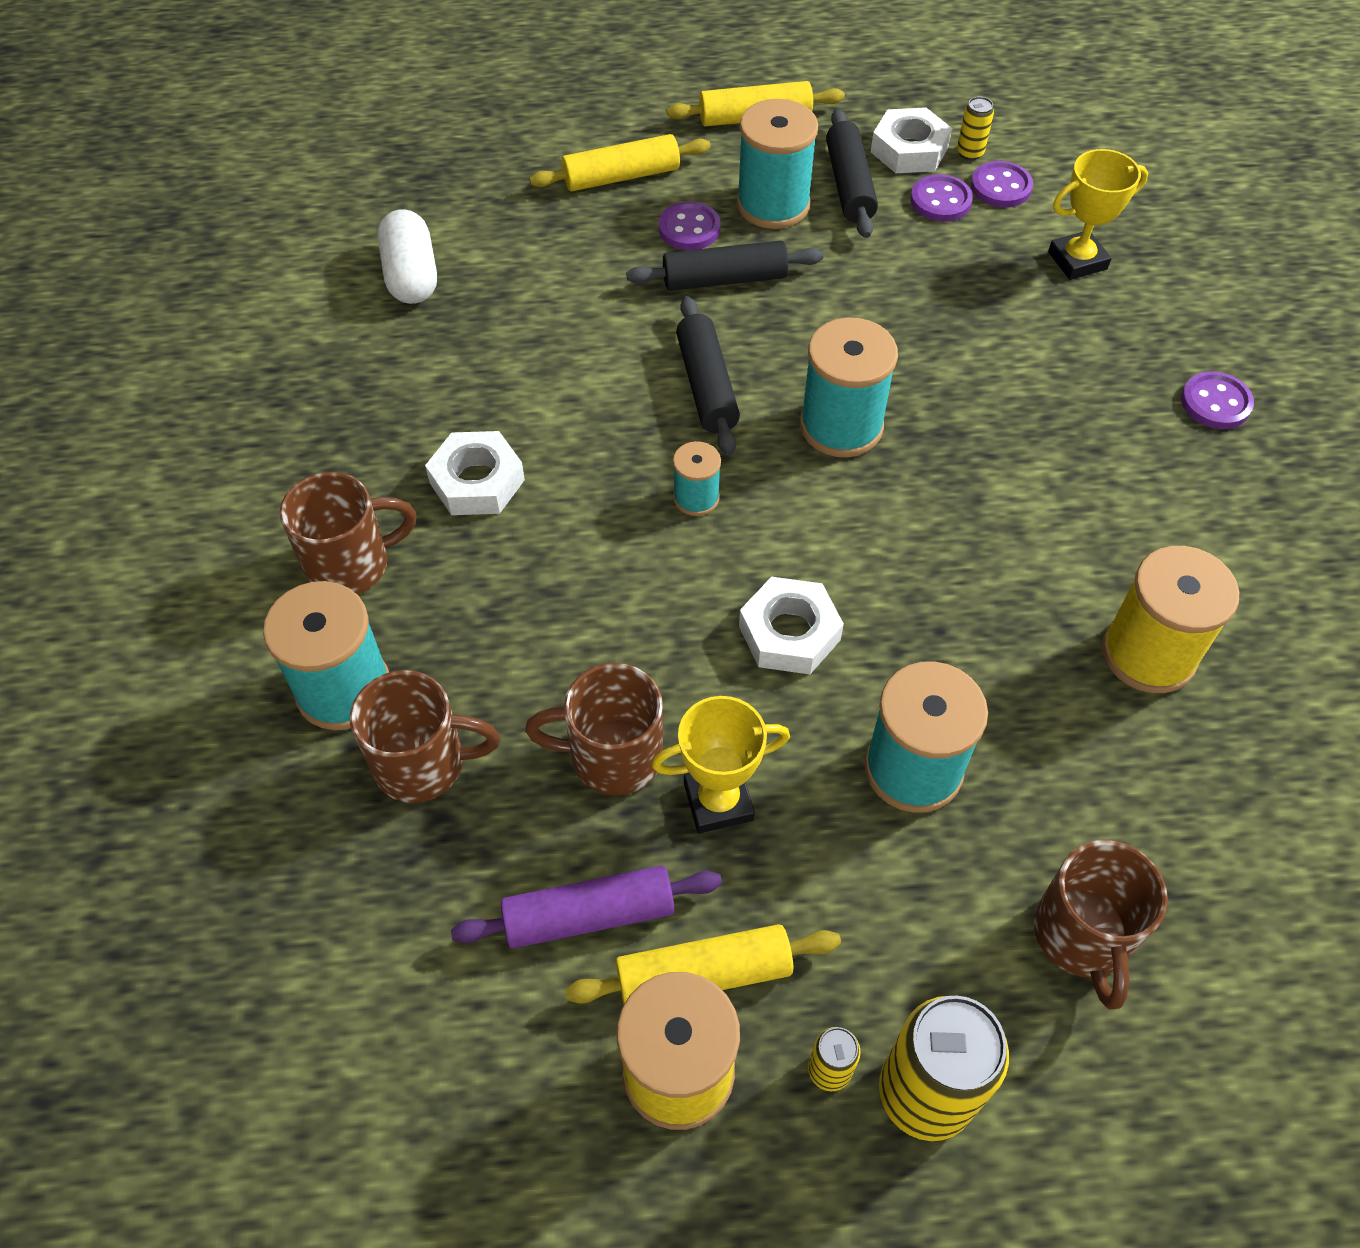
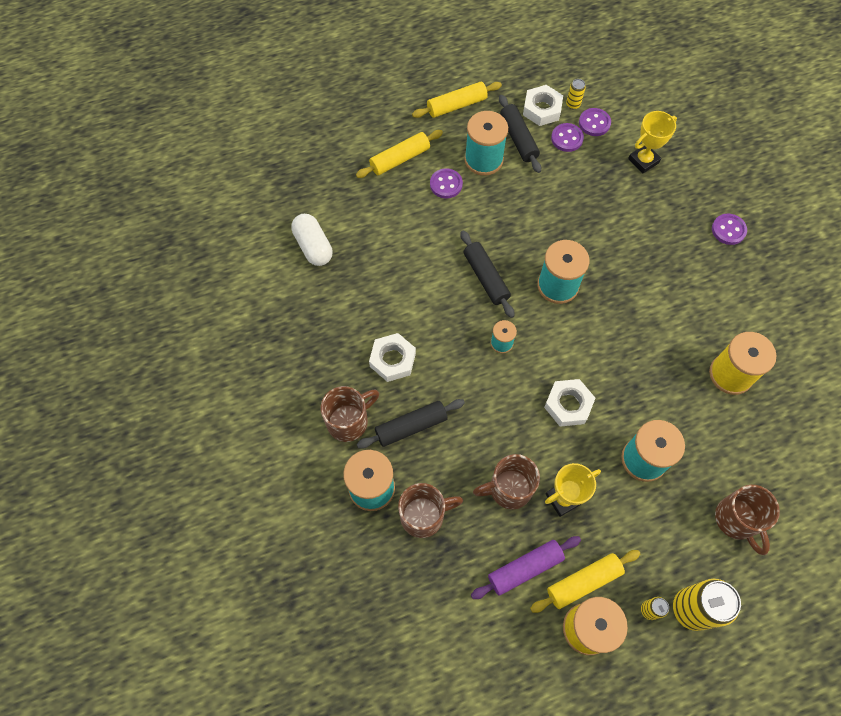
camera: 15 degrees left, 10 degrees up
(724, 279) = (474, 212): black rolling pin -> black rolling pin (411, 426)

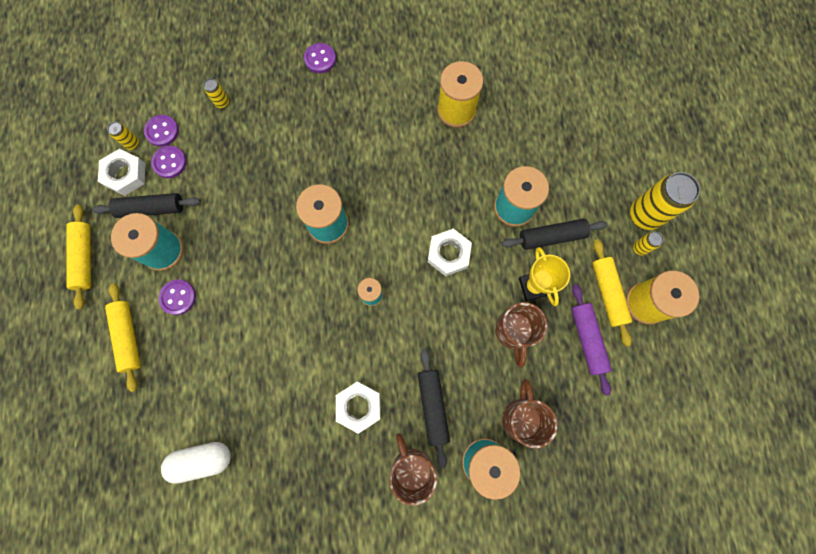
camera: 75 degrees left, 10 degrees up
(486, 278) = (298, 289): black rolling pin -> black rolling pin (551, 237)
(643, 161) = (222, 103): yellow trophy -> yellow can
(737, 520) = (581, 154): brown mug -> none

